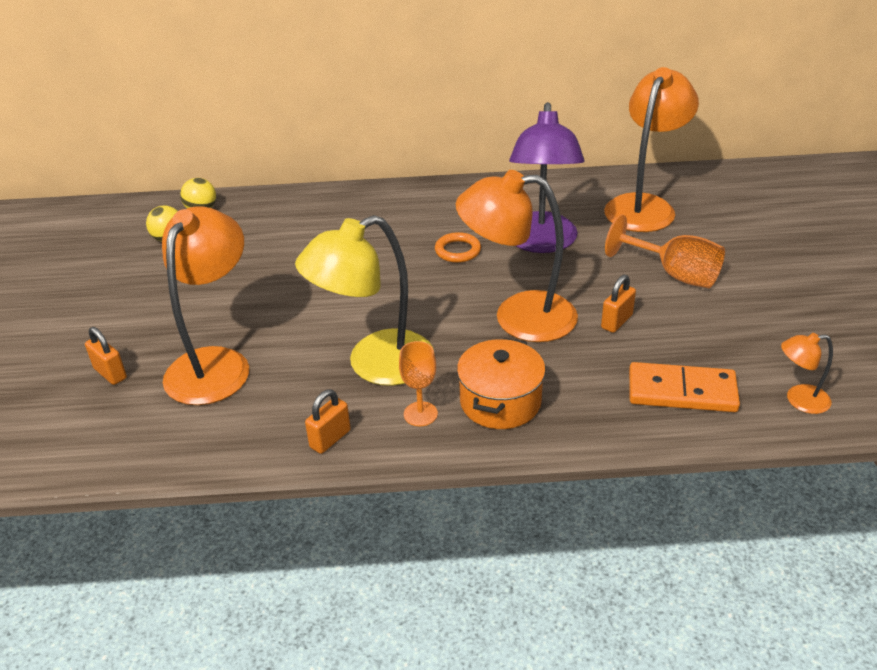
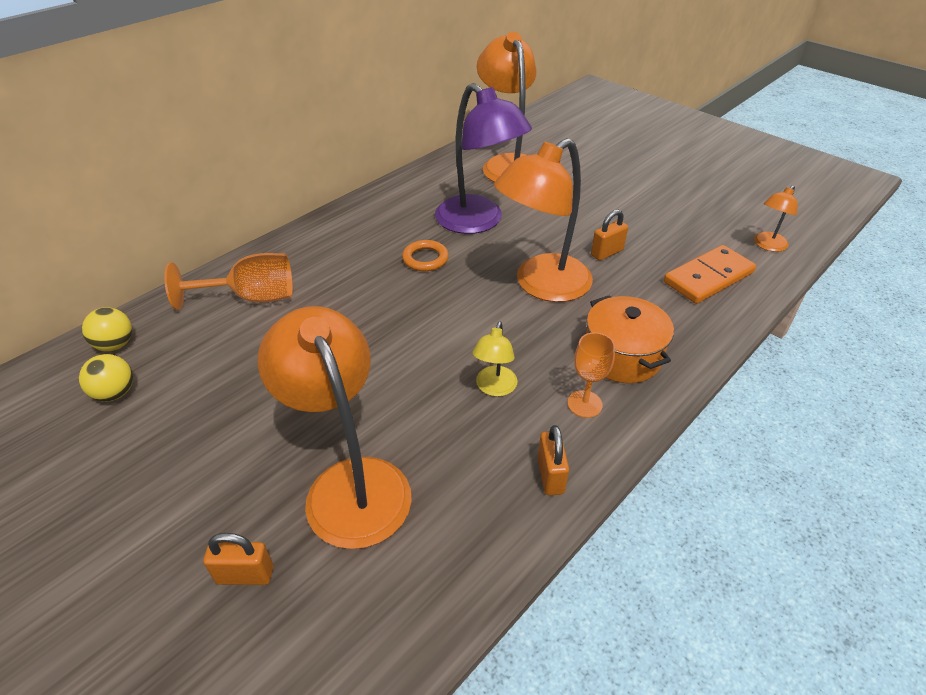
camera: 45 degrees left, 5 degrees up
(375, 365) = (494, 388): yellow lamp -> yellow lamp, size x0.46
(616, 321) = (606, 253): orange padlock -> orange padlock turned 60 degrees clockwise
(674, 274) = (593, 202): orange goblet -> orange goblet (252, 298)

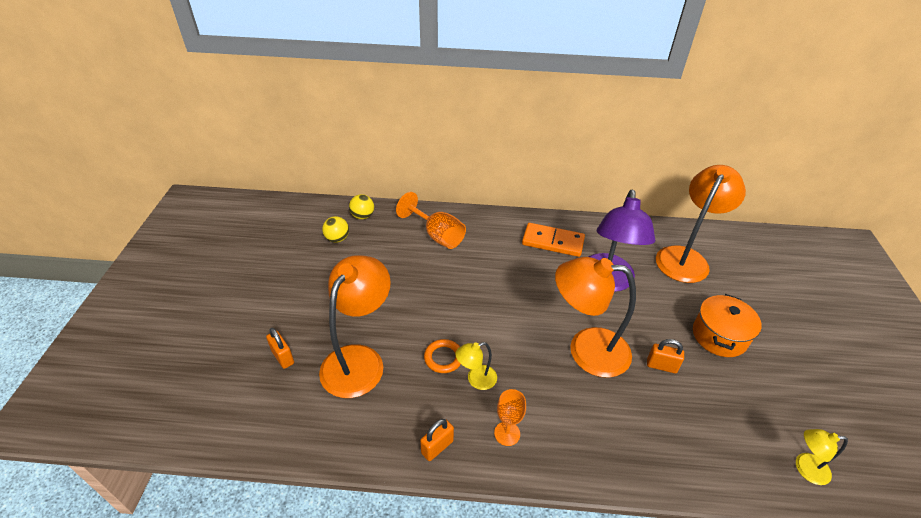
camera: 50 degrees right, 0 degrees up
(425, 259) = (544, 280): orange ring -> orange ring (443, 358)
(622, 356) = (568, 431): orange pot -> orange pot (719, 336)
(708, 277) = (711, 444): orange domino -> orange domino (552, 242)
(767, 245) = (805, 468): orange lamp -> yellow lamp

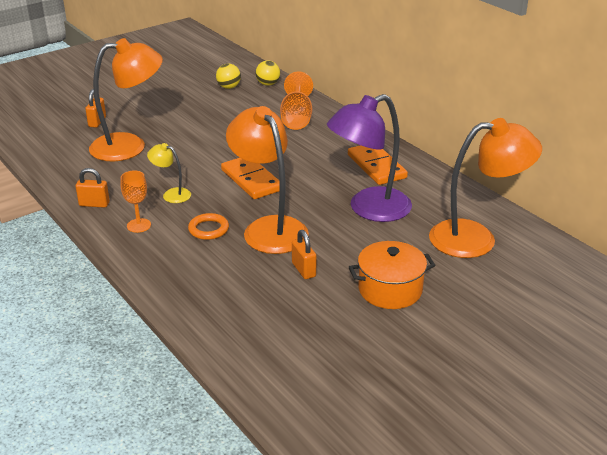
camera: 50 degrees right, 10 degrees down
(443, 358) = (174, 174): orange ring -> orange ring (208, 229)
(504, 316) = (251, 180): none -> orange domino
(805, 468) = (285, 382): yellow lamp -> none

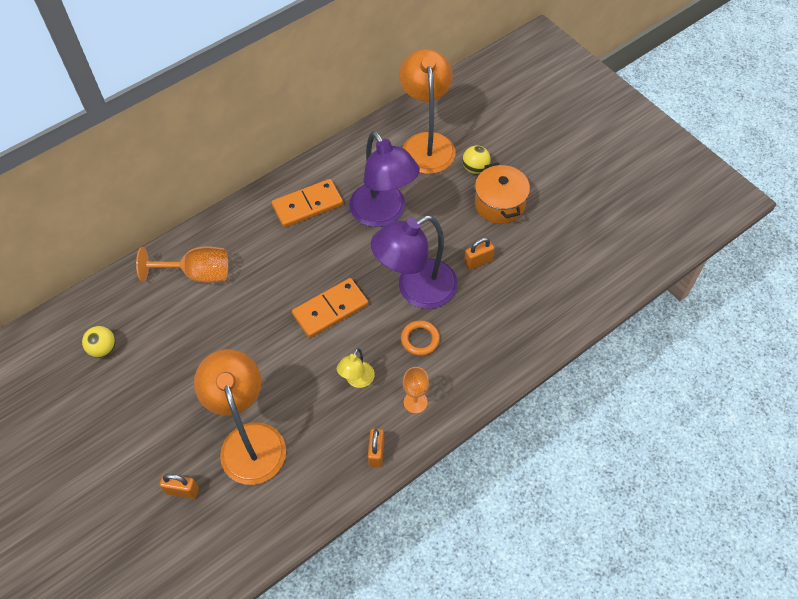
camera: 90 degrees left, 25 degrees up
(268, 84) = (102, 306): yellow ball -> yellow ball (475, 168)
(269, 228) = (416, 290): orange lamp -> purple lamp

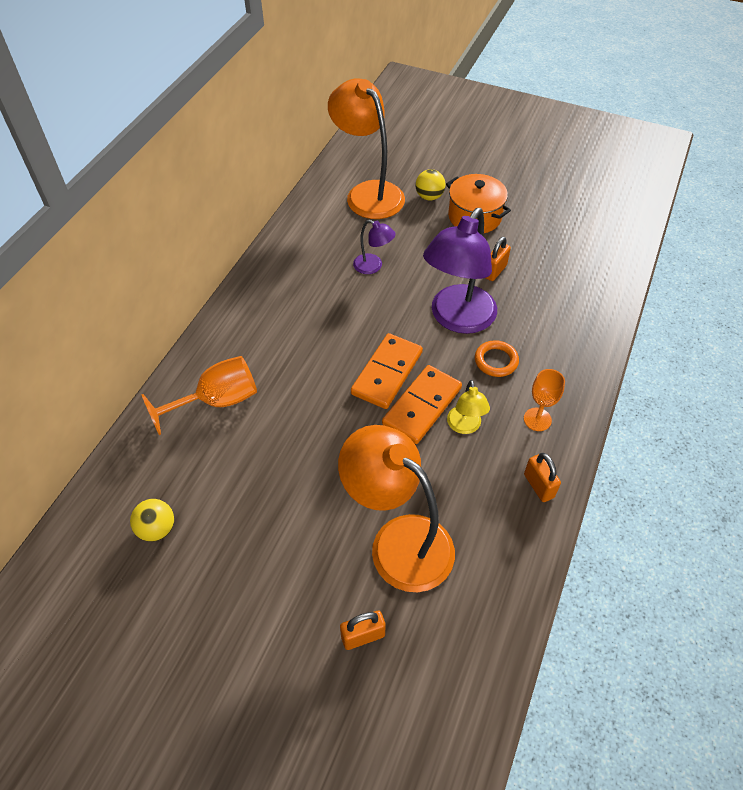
camera: 30 degrees left, 5 degrees down
(308, 205) = (291, 289): orange domino -> orange domino (422, 406)
(383, 214) = (373, 266): purple lamp -> purple lamp, size x0.46

